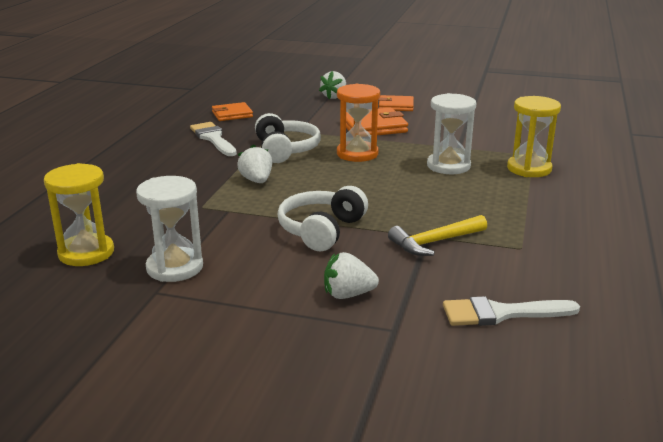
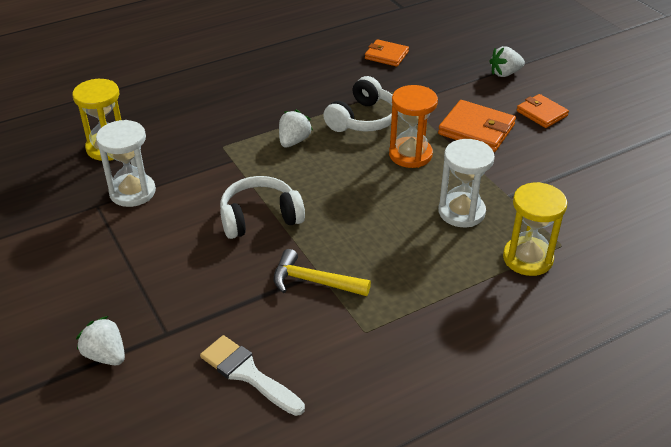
camera: 45 degrees right, 15 degrees up
(213, 138) = (332, 77): white brush -> none
(348, 294) = (187, 285): white strawberry -> white strawberry (106, 355)

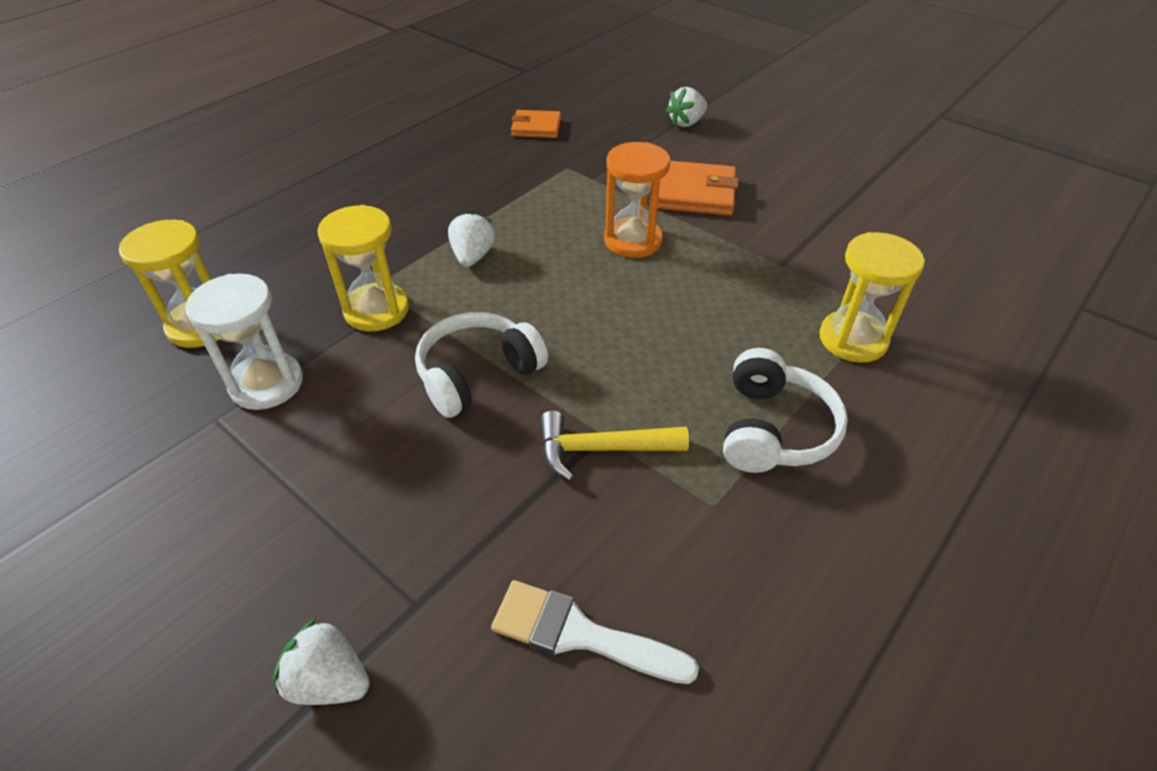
camera: 20 degrees left, 5 degrees up
(216, 163) = (376, 310): none -> yellow hourglass
(363, 119) = (549, 209): white headphones -> white headphones (773, 429)
(461, 212) = (737, 299): white hourglass -> none
(541, 113) = (755, 159): orange wallet -> none

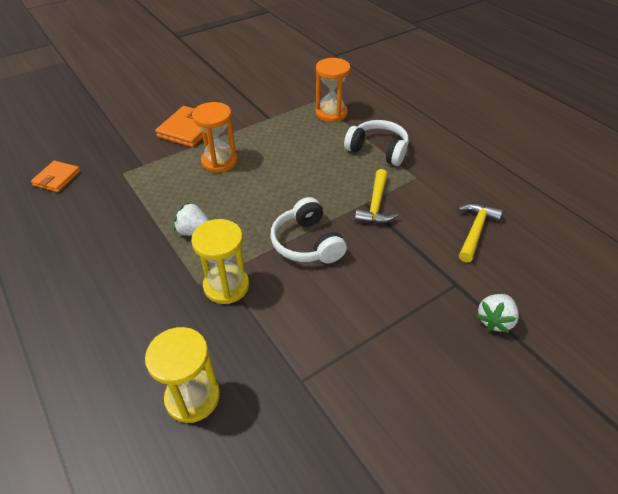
camera: 75 degrees left, 0 degrees up
(267, 384) = (277, 350): white hourglass -> none
(579, 634) = (475, 231): white brush -> yellow hammer
(686, 123) = (111, 114): white strawberry -> none
(852, 339) = (331, 113): yellow hourglass -> orange hourglass

